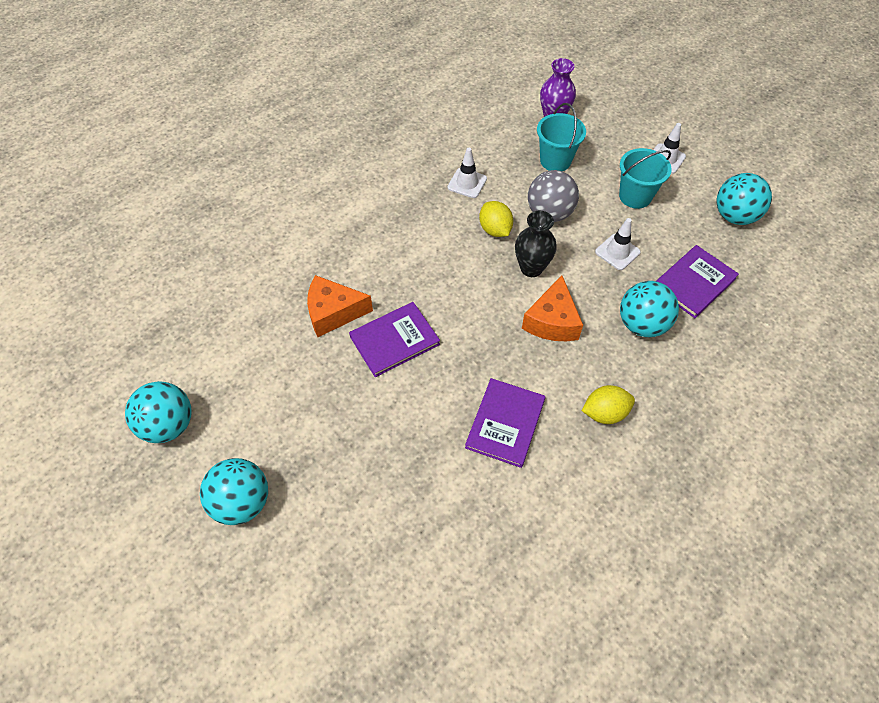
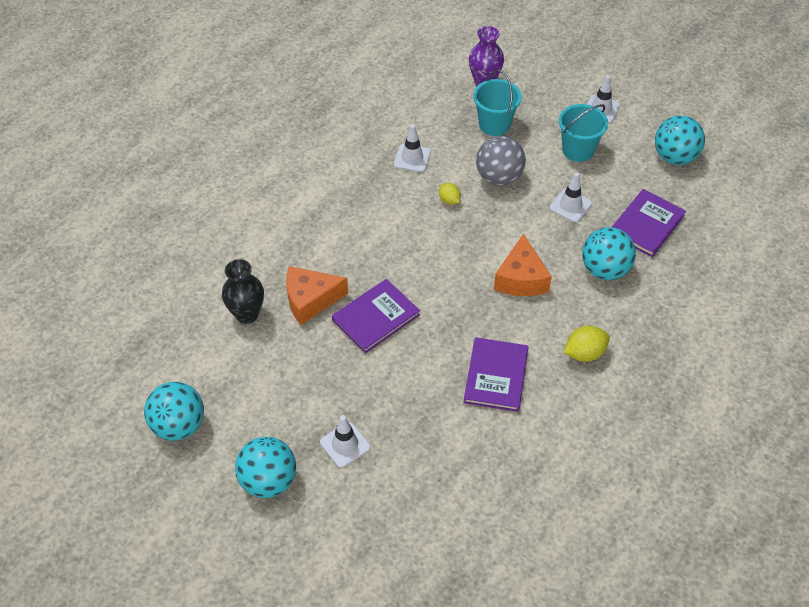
camera: 10 degrees left, 5 degrees down
(331, 475) = (345, 445): none -> white traffic cone
(495, 230) = (449, 200): yellow lemon -> yellow lemon, size x0.64
(531, 268) = (492, 232): black vase -> black vase (247, 314)

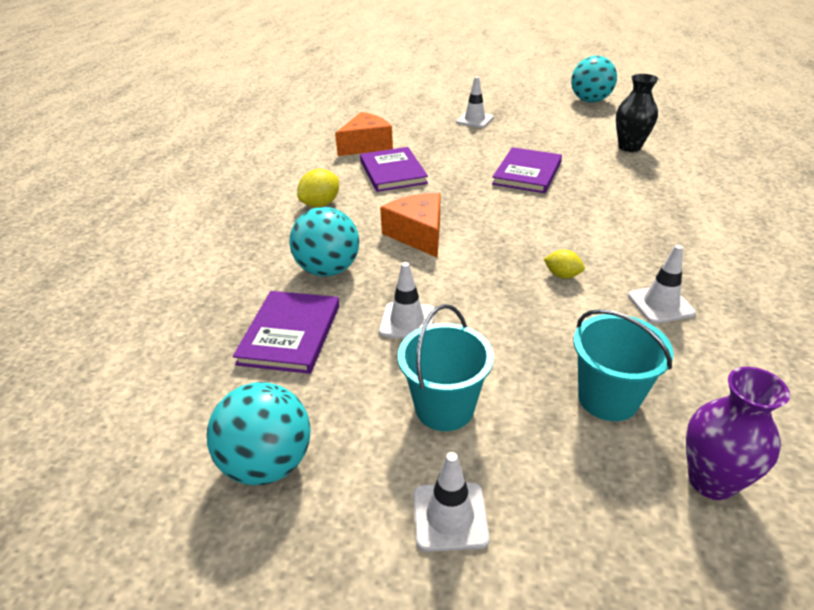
camera: 155 degrees right, 15 degrees down
(268, 481) = (505, 99): turquoise ball -> none
(310, 300) = (594, 166): orange cheese -> orange cheese (366, 145)
(499, 177) = (528, 322): grey ball -> none

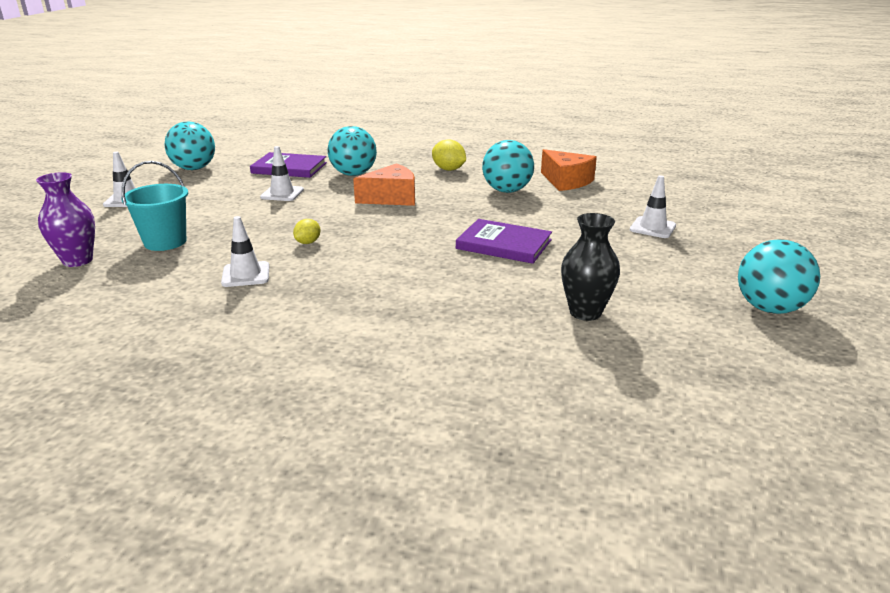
camera: 90 degrees right, 10 degrees down
(393, 172) = (507, 191): purple book -> turquoise ball
(444, 408) = (197, 201): turquoise bucket -> none

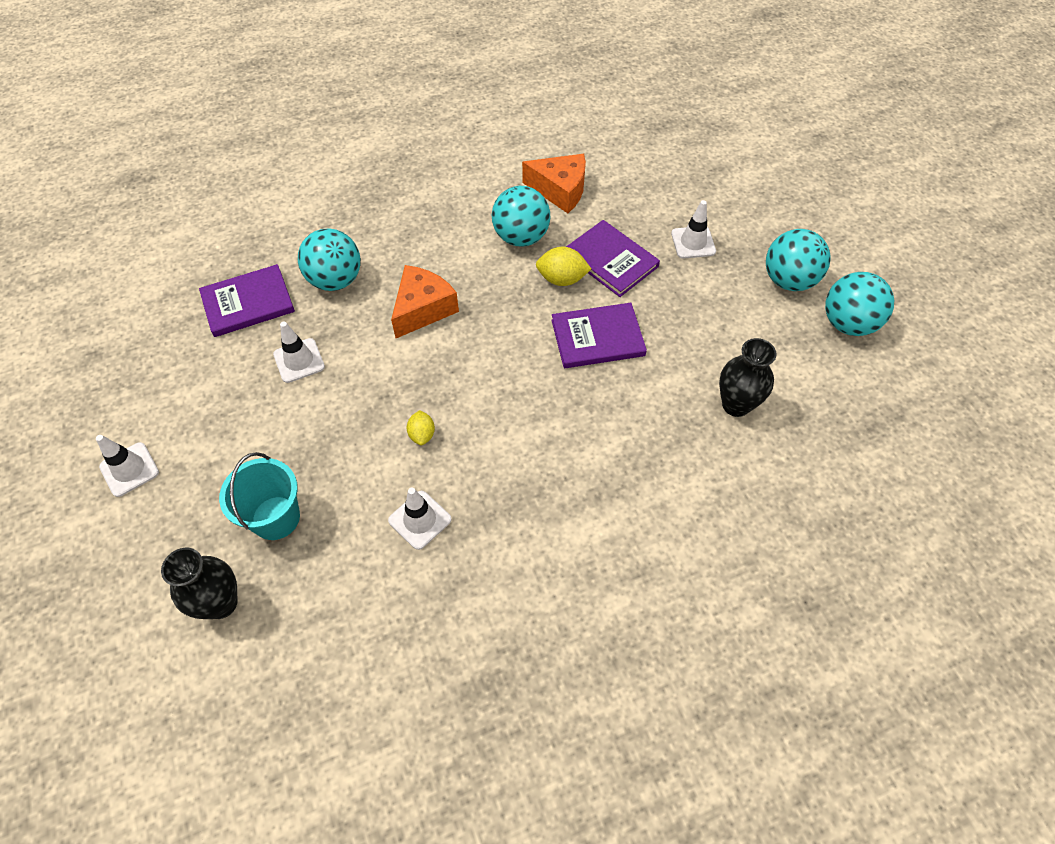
camera: 35 degrees left, 30 degrees up
(77, 260) = (221, 603): purple vase -> black vase
(194, 168) = (130, 361): turquoise ball -> turquoise ball (788, 280)
(448, 169) = (427, 221): yellow lemon -> yellow lemon (562, 279)
(565, 217) = (610, 260): none -> purple book

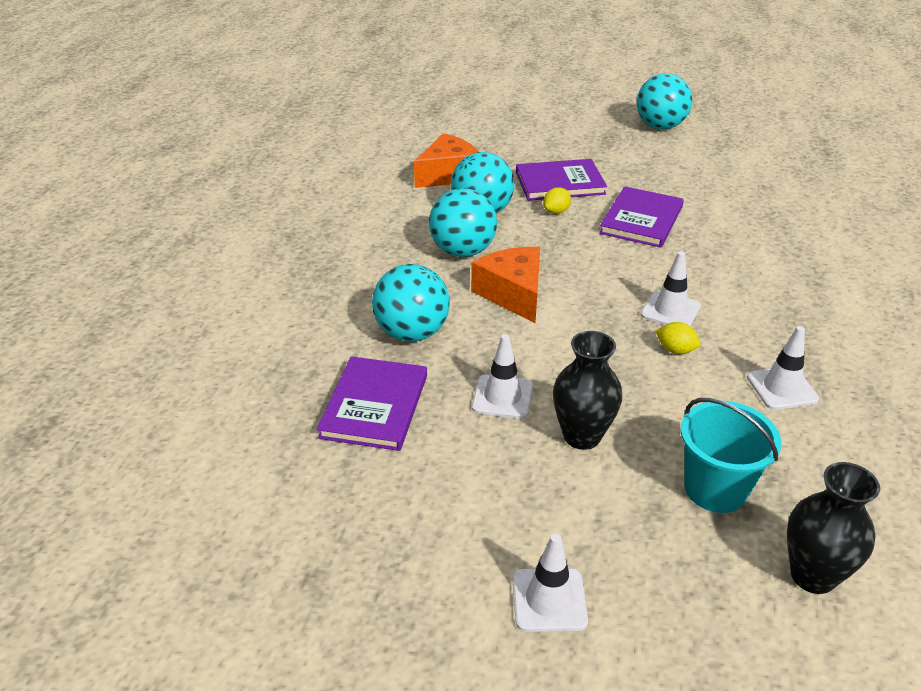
camera: 55 degrees left, 20 degrees down
(562, 279) = (556, 211): yellow lemon -> yellow lemon, size x0.64
(693, 242) = (580, 144): white traffic cone -> white traffic cone (670, 310)
(736, 405) = (765, 190): black vase -> black vase (582, 436)
(848, 323) = (723, 123): turquoise ball -> turquoise ball (462, 251)

